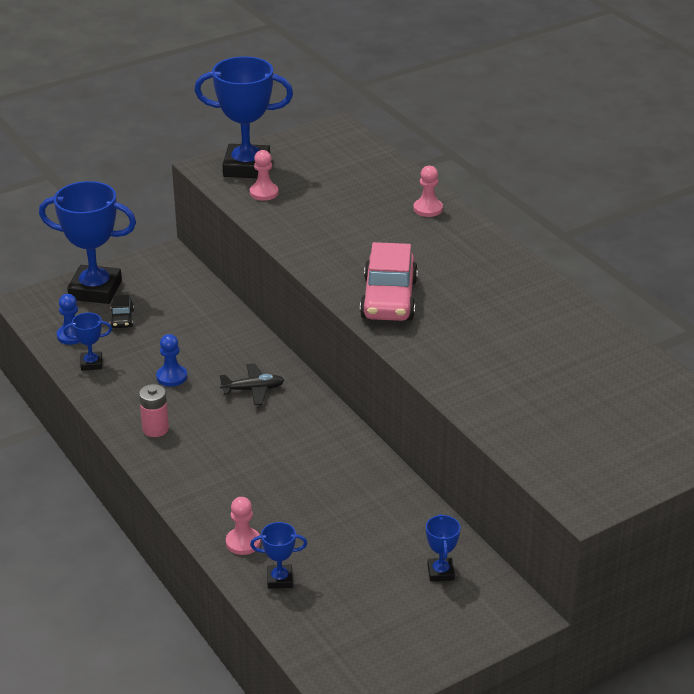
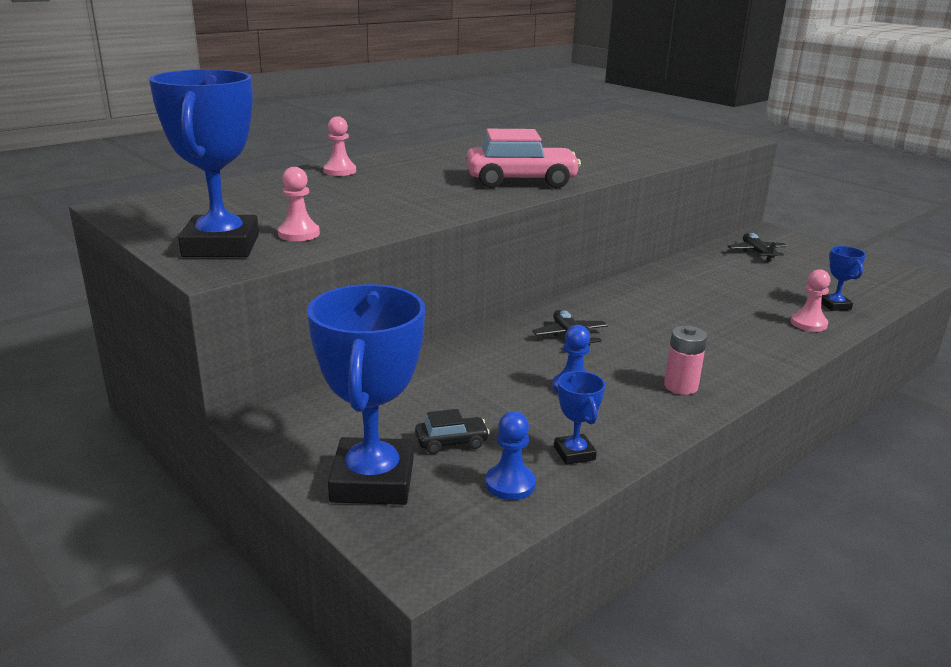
camera: 100 degrees left, 10 degrees down
(440, 572) = (756, 252): blue trophy -> black plane

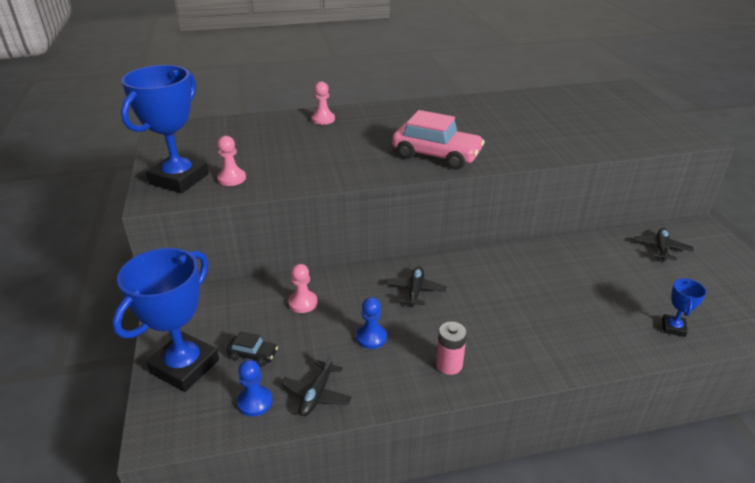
camera: 30 degrees right, 10 degrees up
(574, 453) = (316, 394): blue trophy -> black plane
(808, 323) = (625, 339): pink pawn -> pink pawn (303, 303)

